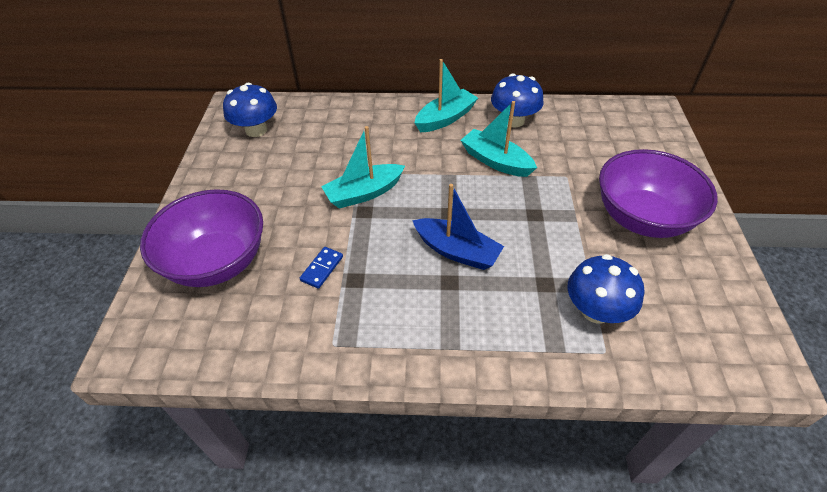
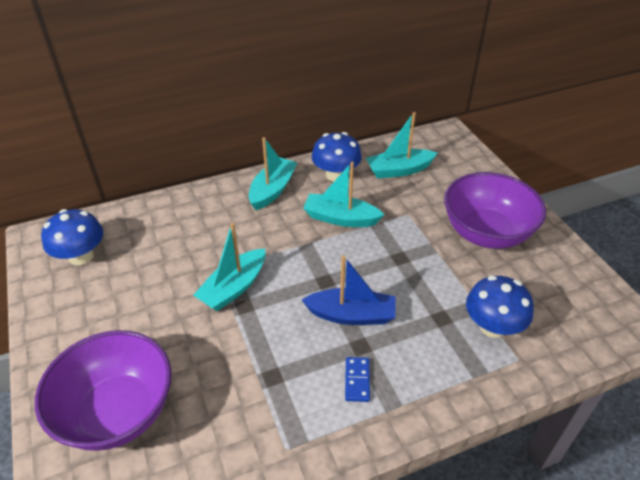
camera: 25 degrees left, 5 degrees down
(322, 268) = (233, 378): blue domino -> blue domino (357, 380)
(581, 132) = (399, 170): none -> turquoise boat

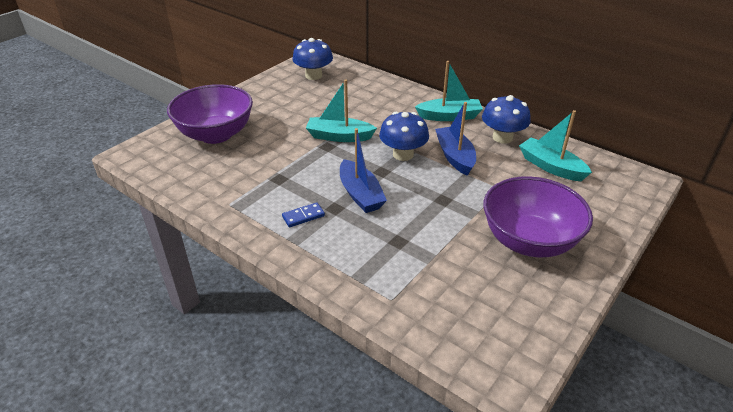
camera: 60 degrees right, 5 degrees down
(340, 218) = (455, 156): turquoise boat -> blue boat
(492, 326) = (415, 274): blue mushroom -> blue mushroom (403, 154)

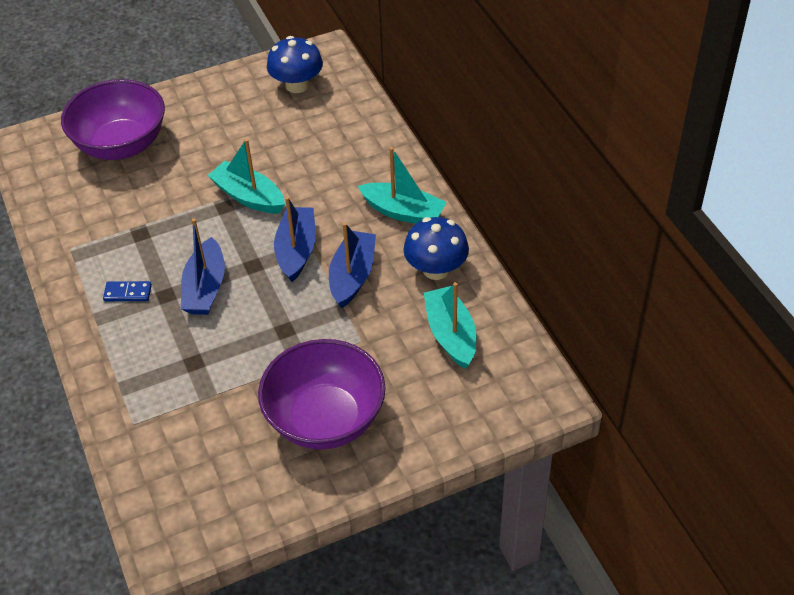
camera: 30 degrees right, 10 degrees up
(403, 154) = (296, 250): blue mushroom -> blue boat

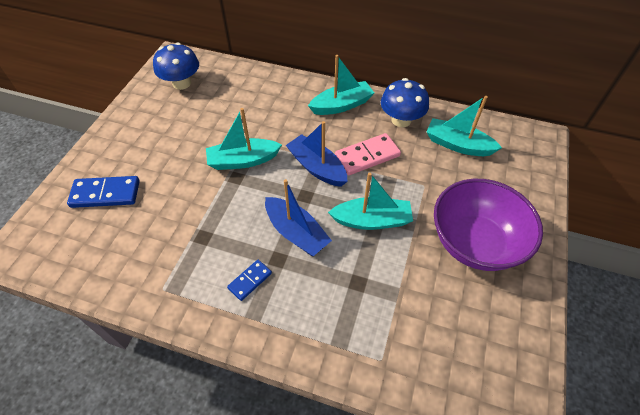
camera: 50 degrees left, 5 degrees up
(121, 145) = (105, 194): purple bowl -> blue domino
(273, 329) = (372, 220): none -> turquoise boat
(352, 276) = (367, 156): blue boat -> pink domino

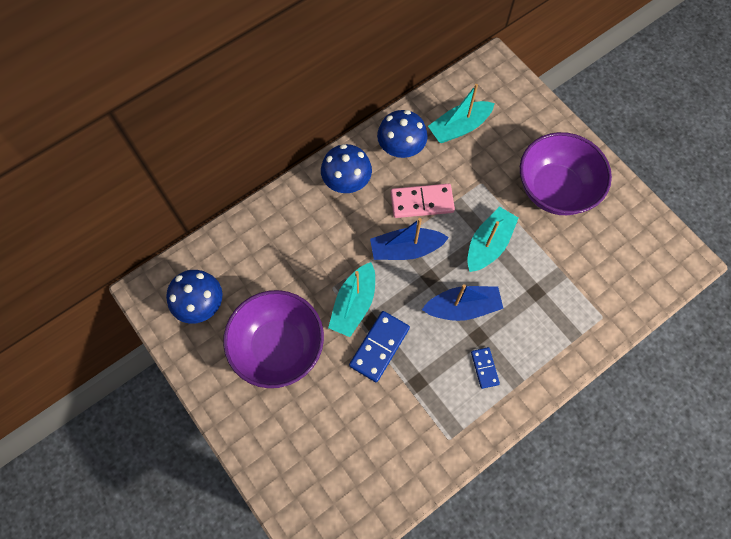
camera: 55 degrees left, 15 degrees up
(105, 194) = (309, 444): blue domino -> blue domino (379, 347)
(176, 137) = (278, 347): none -> purple bowl
(341, 105) = (346, 181): turquoise boat -> blue mushroom
(367, 156) = (422, 202): pink domino -> pink domino turned 75 degrees clockwise

